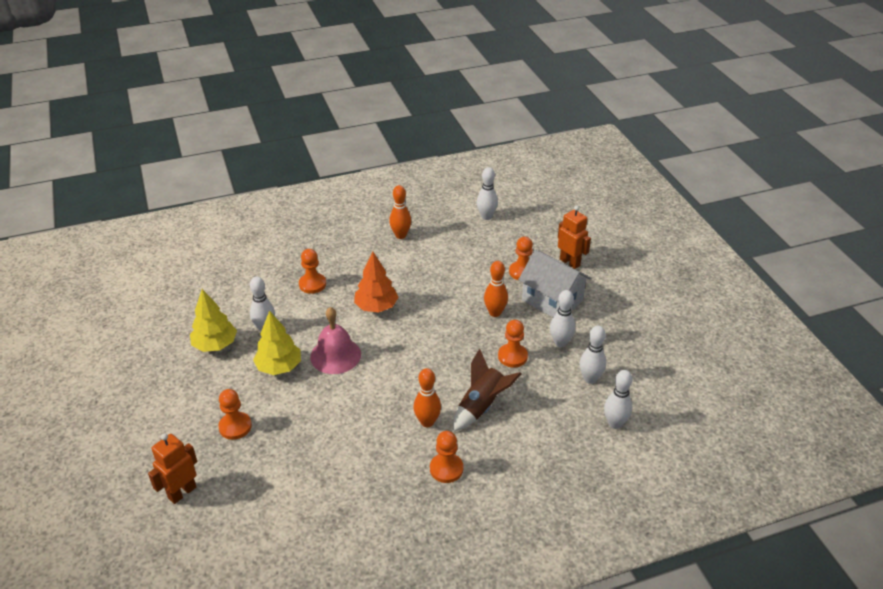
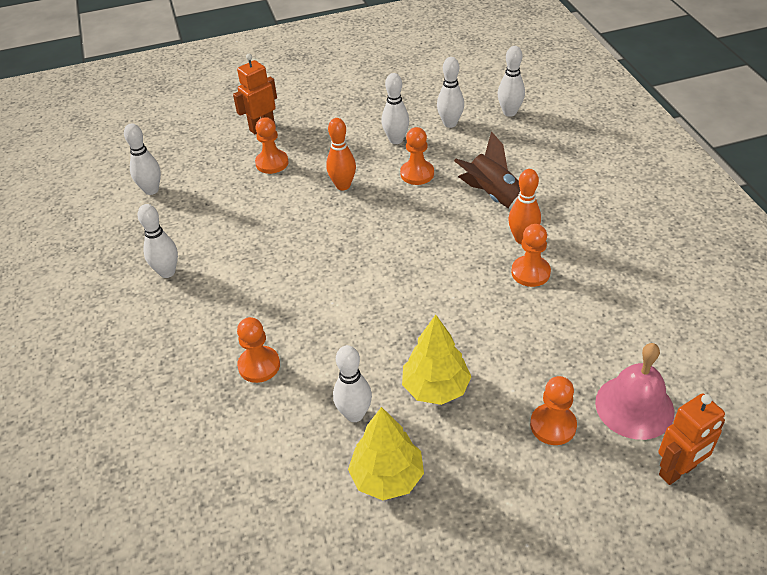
camera: 85 degrees left, 5 degrees up
(182, 492) = (678, 471): orange robot -> orange robot turned 75 degrees counterclockwise
(335, 355) = (413, 327): pink bell -> pink bell (634, 406)
(376, 307) = (319, 291): orange tree -> none
(400, 235) = (167, 272): orange bowling pin -> white bowling pin
(446, 469) = (587, 223): orange pawn -> orange pawn (530, 272)
(552, 300) = (326, 143): white house -> none

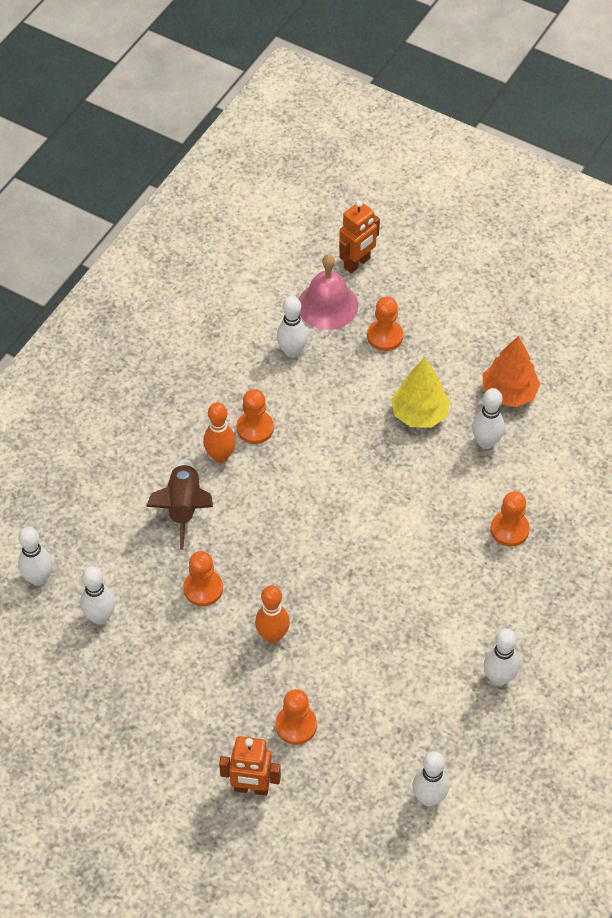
camera: 135 degrees left, 10 degrees up
(387, 477) = (509, 393): yellow tree -> orange tree
(396, 140) = (166, 644): white bowling pin -> white bowling pin (292, 351)
(678, 471) = (357, 263): orange robot -> orange robot turned 120 degrees clockwise

